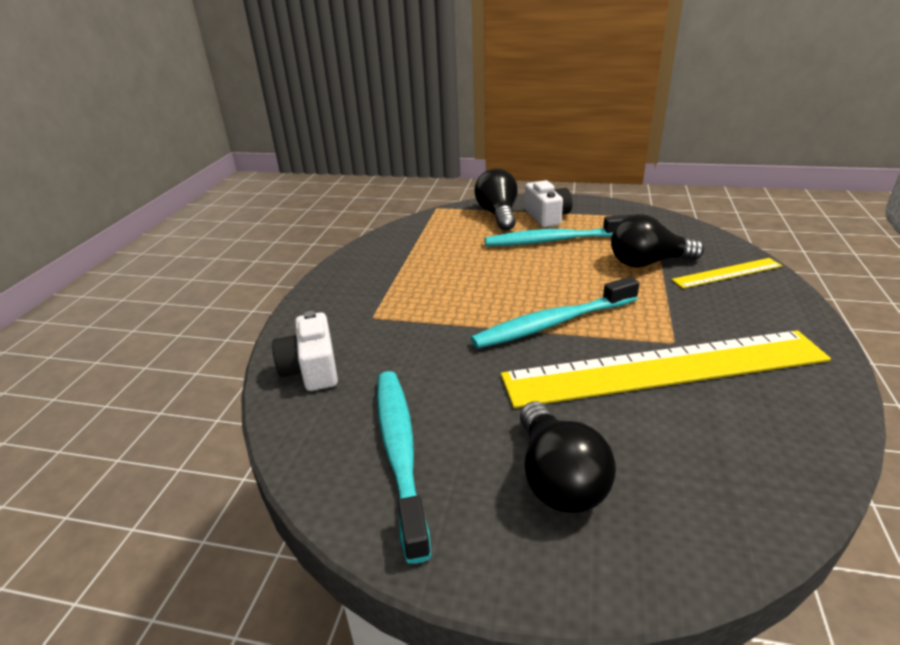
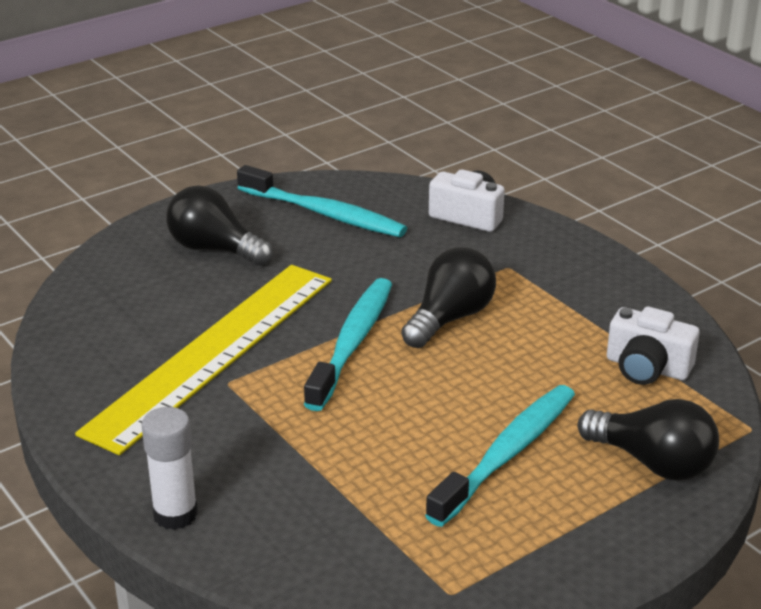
camera: 130 degrees right, 0 degrees up
(547, 216) = (587, 499): white camera -> white camera (647, 368)
(648, 262) = (352, 479): black light bulb -> black light bulb (450, 318)
(727, 273) = (246, 514): yellow ruler -> none
(773, 289) = (175, 514): none -> white glue stick

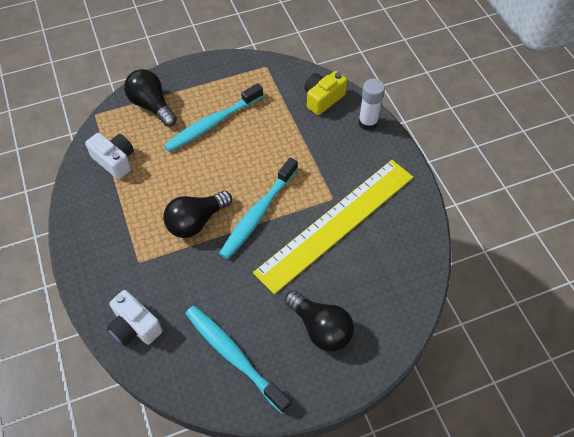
camera: 165 degrees left, 25 degrees up
(288, 544) = (323, 99): none -> yellow camera

